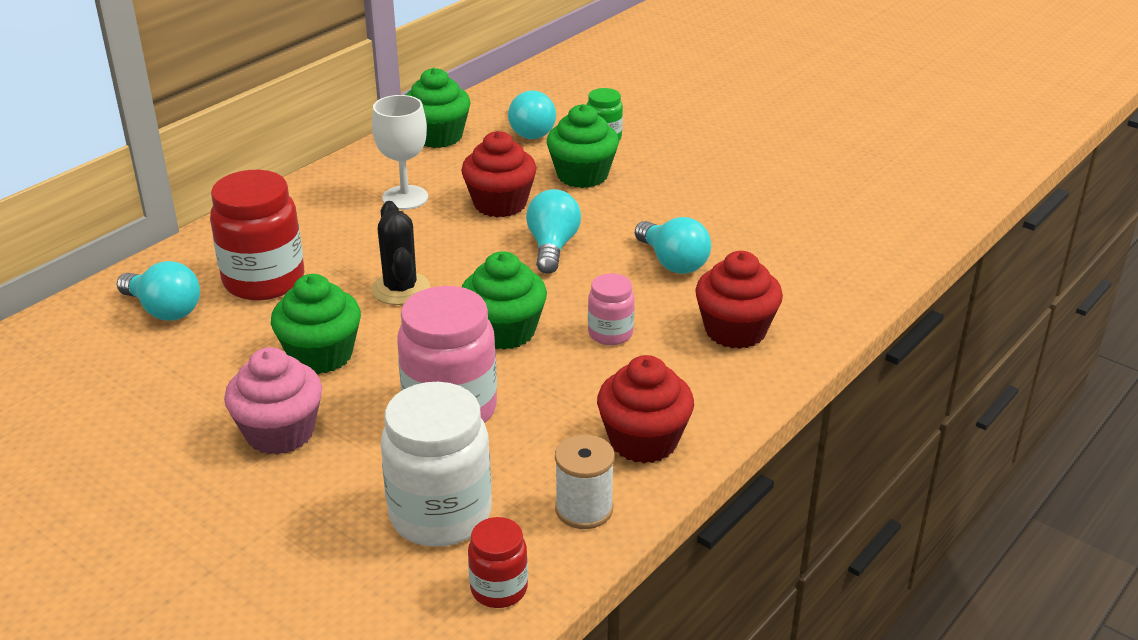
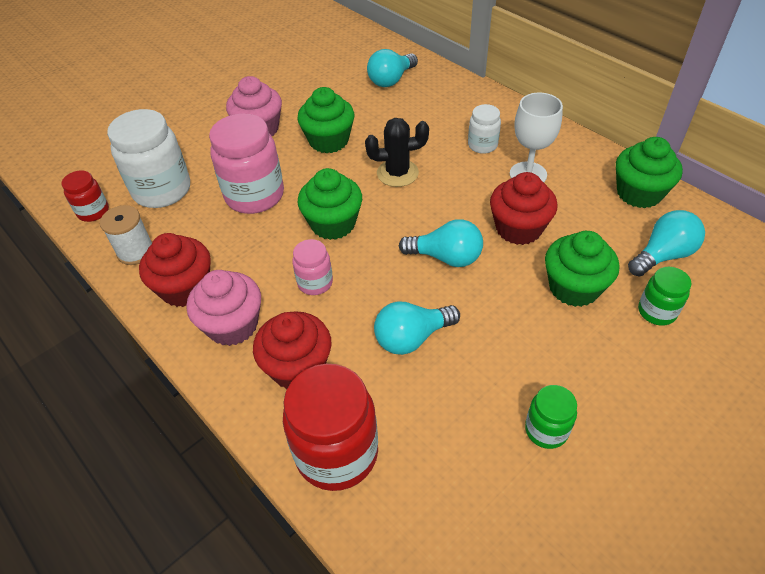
camera: 100 degrees right, 15 degrees up
(264, 281) = (417, 114): red jar -> red jar (337, 453)
(345, 228) = (482, 145): none -> white jar
(530, 131) = (662, 255): turquoise light bulb -> turquoise light bulb turned 150 degrees clockwise
(692, 388) = (232, 325): none -> pink cupcake
(751, 192) = (546, 430): none -> green jar

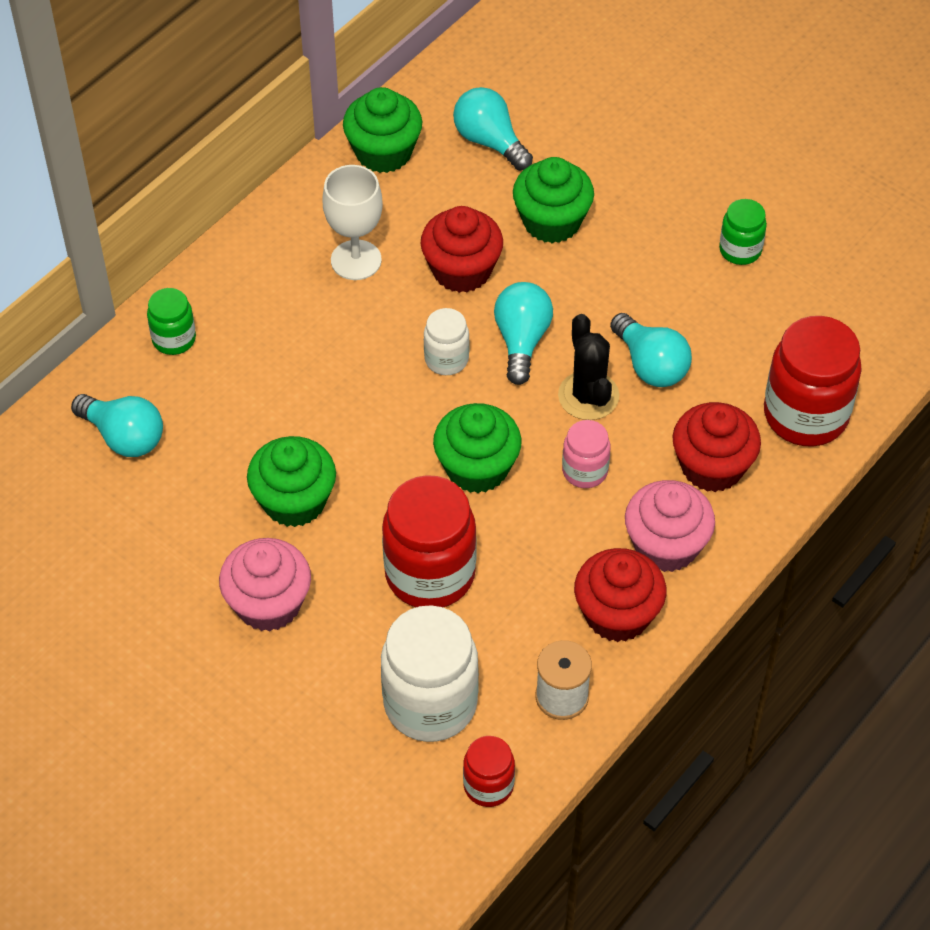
camera: 100 degrees left, 5 degrees up
(255, 196) = (430, 574): pink jar -> red jar
(397, 173) = (365, 405): black cactus -> black cactus (588, 396)
(482, 145) = (295, 310): white jar -> white jar (446, 359)
(656, 312) = (575, 155): green jar -> green jar (174, 339)

